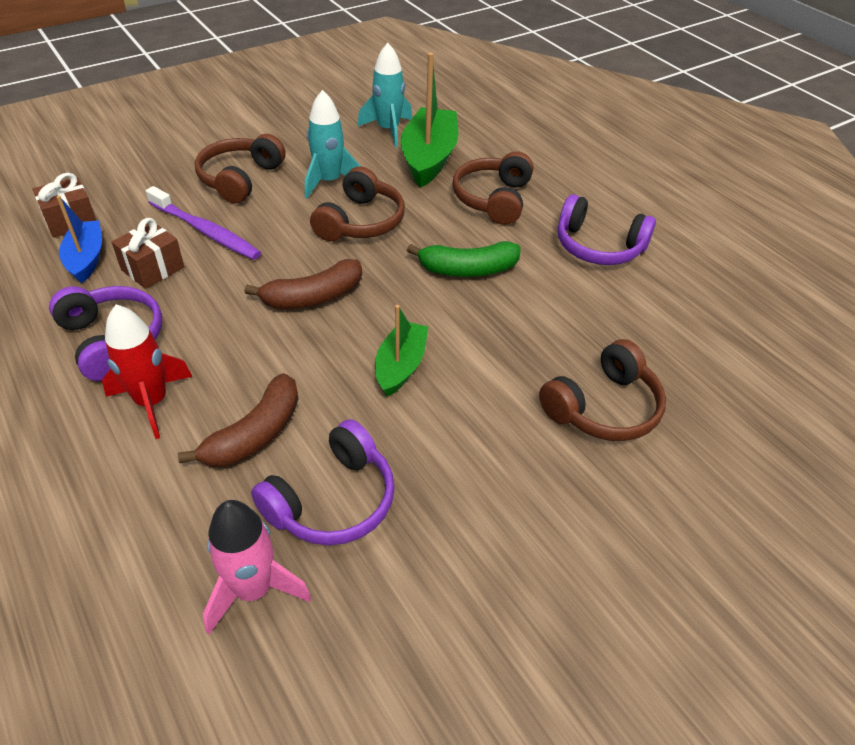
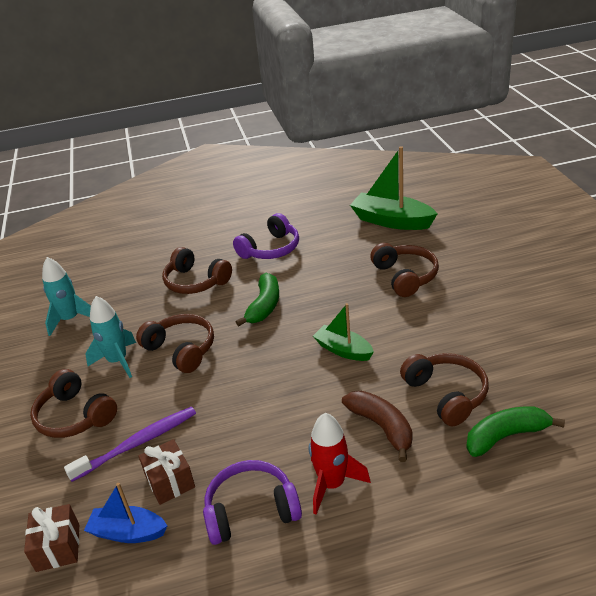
camera: 65 degrees left, 10 degrees down
(253, 589) = (506, 436): pink rocket -> green banana
(313, 297) = (255, 384): brown banana -> none
(332, 500) = (446, 395): purple headphones -> brown headphones
(429, 158) = (125, 304): green boat -> green boat (391, 221)

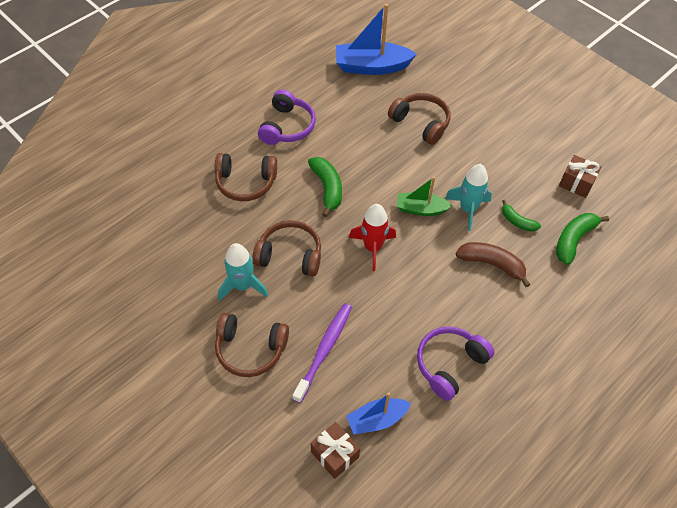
camera: 35 degrees left, 20 degrees up
(70, 319) = (158, 261): turquoise rocket -> turquoise rocket (468, 209)
(170, 481) = (375, 369): brown gift -> brown gift (576, 183)
(332, 484) = (489, 322): red rocket -> red rocket (372, 248)
(391, 221) = (371, 66): green boat -> blue boat
(446, 395) = (517, 221): brown headphones -> green banana

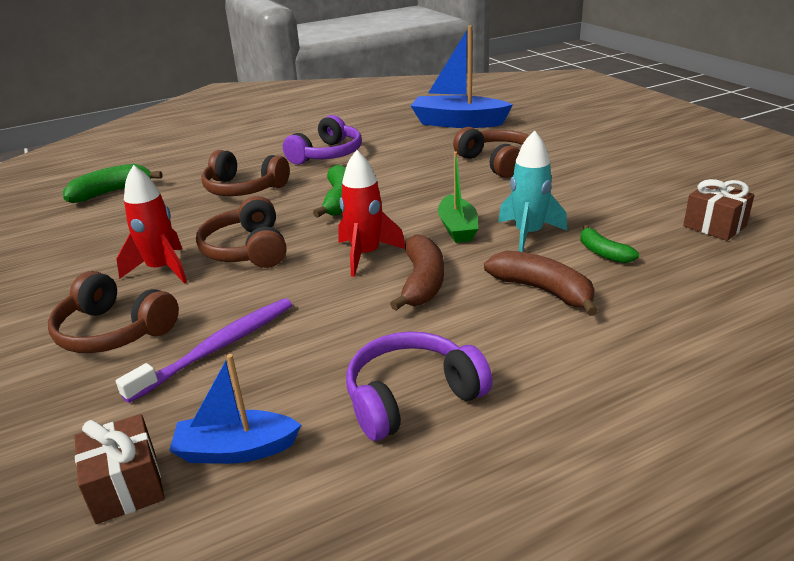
camera: 20 degrees right, 25 degrees down
(242, 286) = (162, 269): turquoise rocket -> red rocket
(290, 255) = (247, 249): brown headphones -> brown headphones turned 135 degrees counterclockwise
(419, 269) = (422, 282): none -> brown banana
(421, 209) = (457, 228): green boat -> green boat turned 120 degrees counterclockwise
(573, 240) = (696, 281): green banana -> green banana (111, 192)

